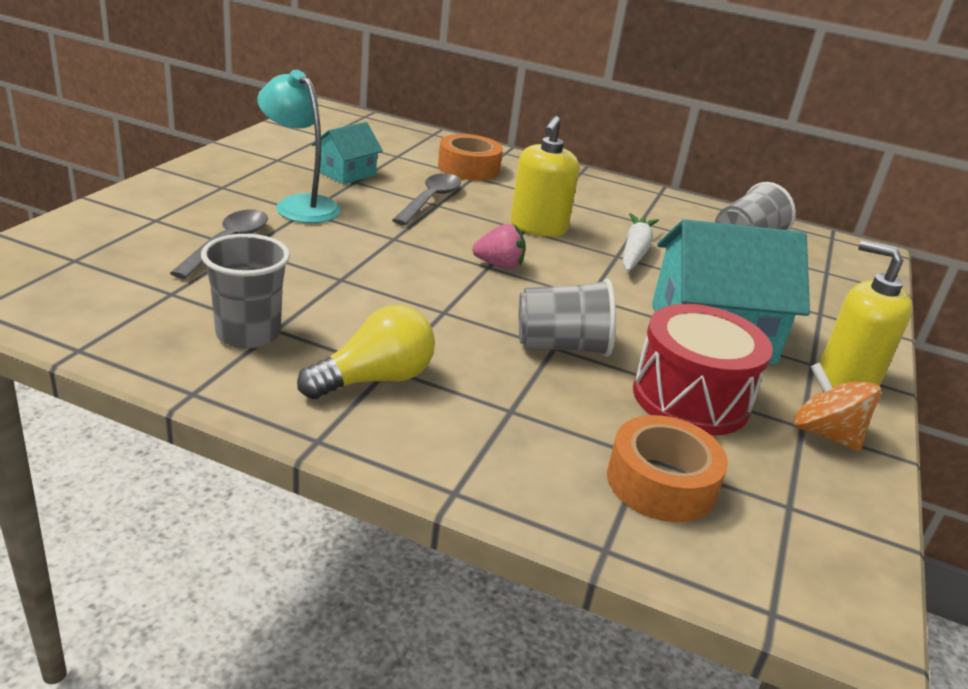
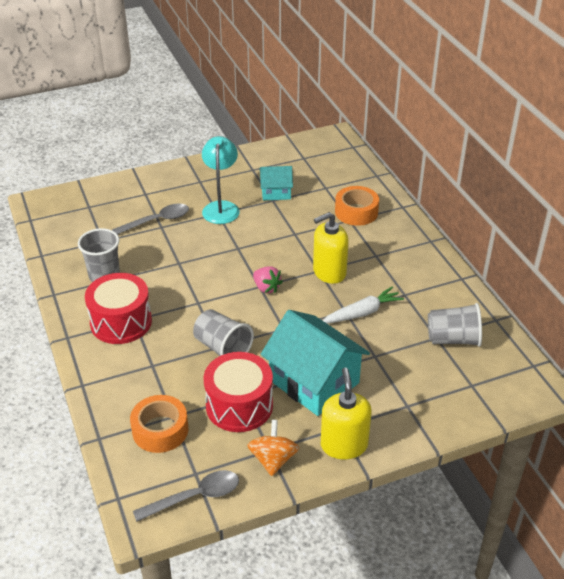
camera: 50 degrees right, 10 degrees up
(374, 379) = (121, 322): yellow light bulb -> red drum
(430, 200) = (295, 229): grey spoon -> grey spoon (195, 497)

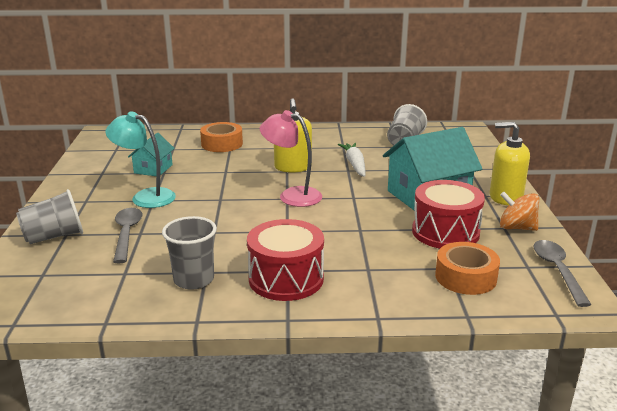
camera: 70 degrees left, 15 degrees down
(222, 348) = (363, 228): grey cup -> grey cup (54, 236)
(266, 288) = (292, 195): pink strawberry -> pink lamp

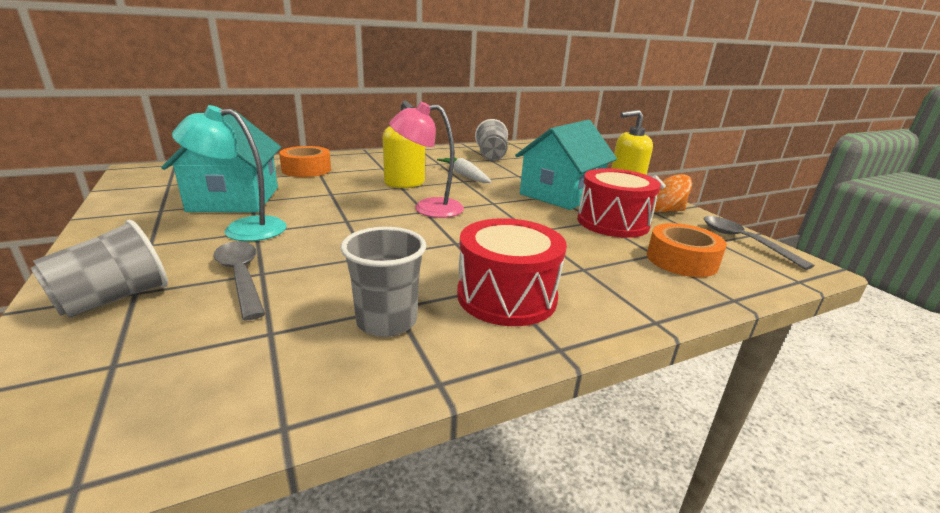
camera: 25 degrees left, 0 degrees up
(153, 169) = (234, 199): turquoise house -> turquoise house, size x1.90

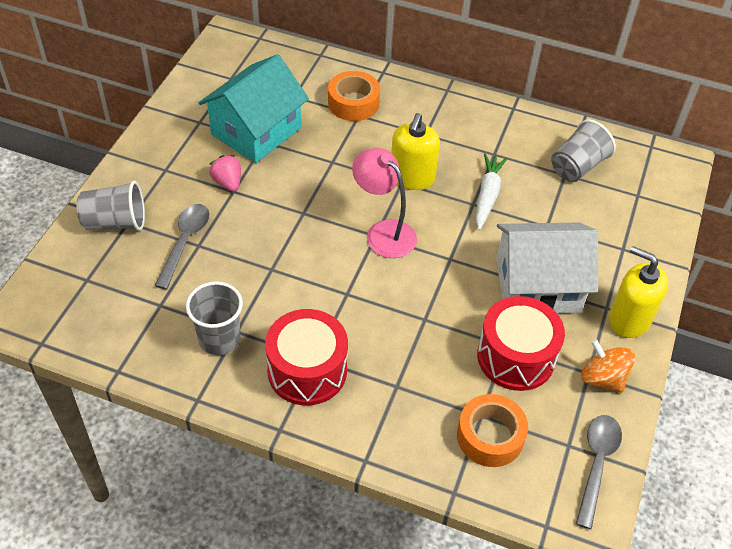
camera: 45 degrees right, 25 degrees up
(243, 229) = (227, 182): turquoise lamp -> pink strawberry
(560, 194) = (537, 286): turquoise house -> white house

